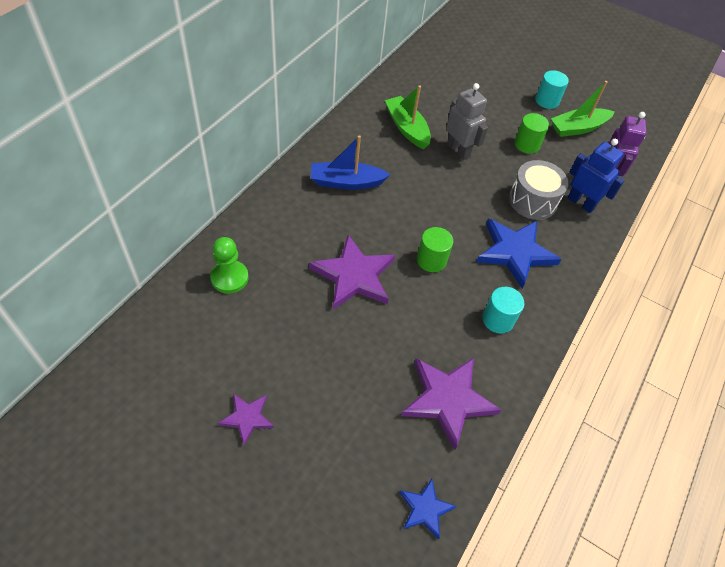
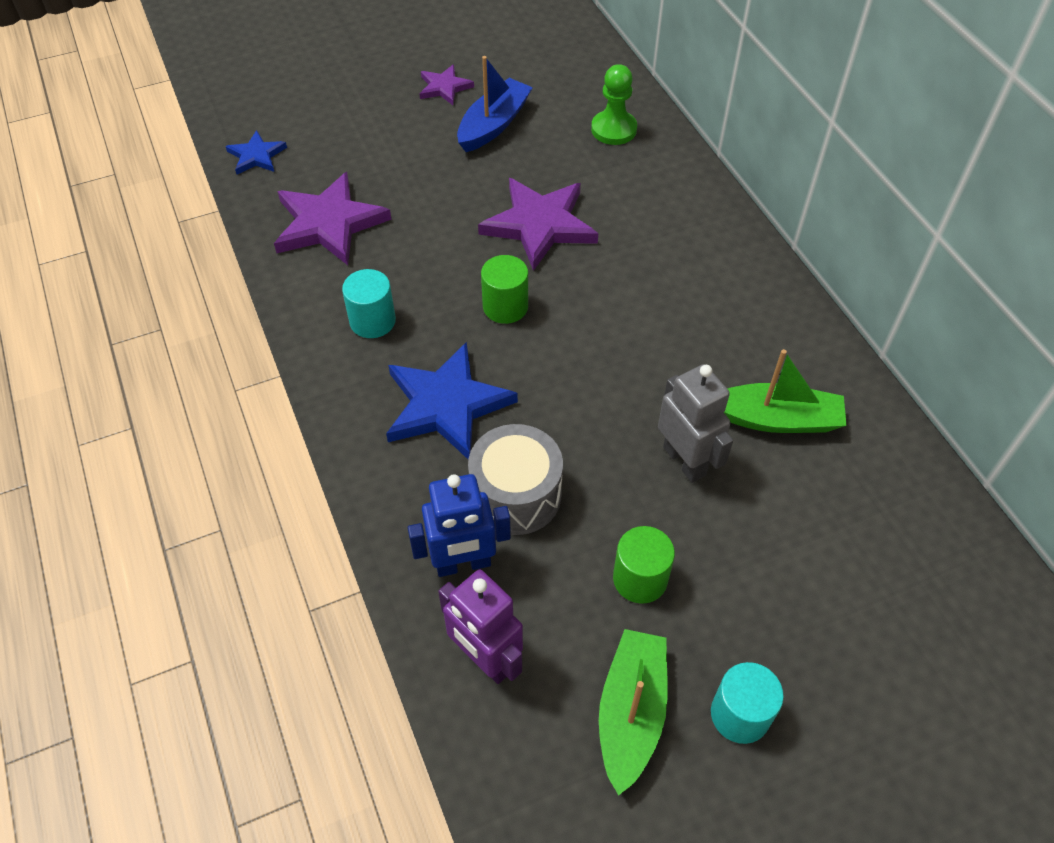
camera: 130 degrees right, 0 degrees up
(346, 182) = (698, 288): blue boat -> blue boat (493, 125)
(458, 150) = (684, 461): grey robot -> grey robot turned 120 degrees counterclockwise

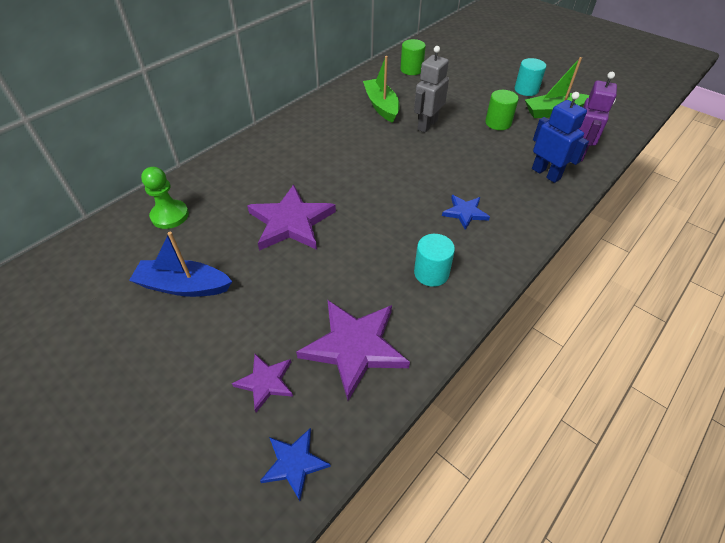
camera: 115 degrees left, 5 degrees down
(444, 87) = (135, 343): purple star -> purple star (266, 382)
(446, 405) = (465, 213): blue star -> blue star, size x0.53
(505, 307) = (374, 214): green cylinder -> green cylinder (411, 70)
(516, 495) = (494, 169): grey drum -> none

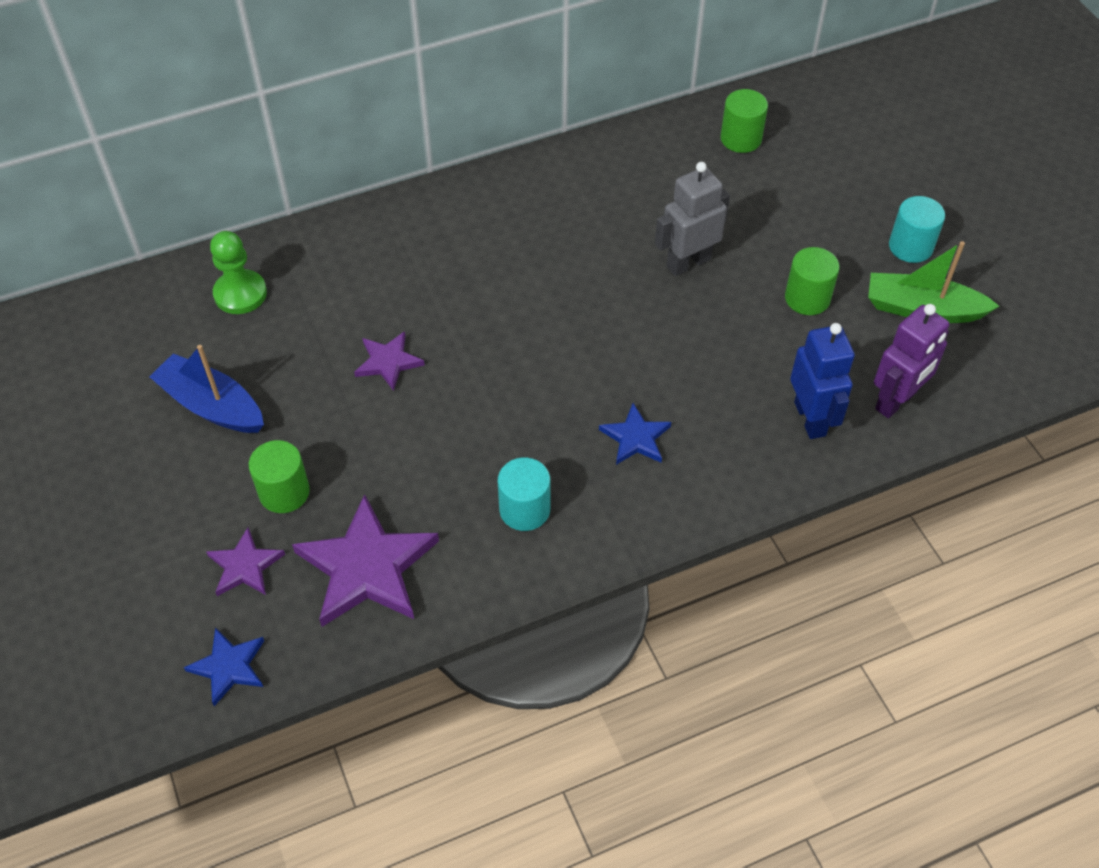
camera: 25 degrees right, 5 degrees up
(267, 321) = (284, 492): none -> green cylinder
(291, 222) = (388, 362): purple star -> purple star, size x0.53
(381, 106) = (640, 200): green boat -> none

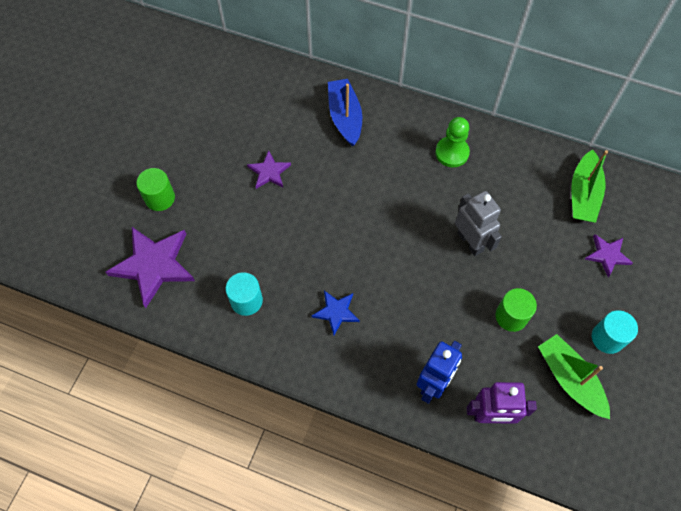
camera: 45 degrees right, 10 degrees up
(212, 406) = (175, 129): blue boat -> blue boat (345, 117)
(229, 667) = (57, 259): blue star -> none
(240, 294) = (244, 83): green pawn -> green pawn (452, 153)
(245, 566) = (109, 219): purple star -> purple star (607, 255)
(688, 263) = (470, 242): grey robot -> grey robot turned 45 degrees clockwise
(741, 139) = (583, 194): green cylinder -> green boat

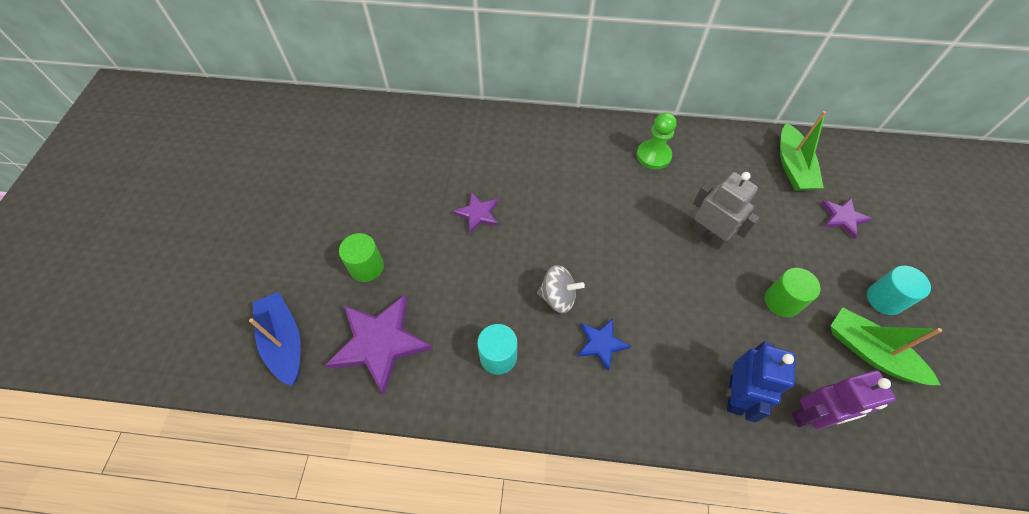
camera: 15 degrees left, 5 degrees down
(314, 264) = (558, 297): none -> grey spinning top
(345, 117) = (536, 145): blue boat -> blue boat (284, 342)

